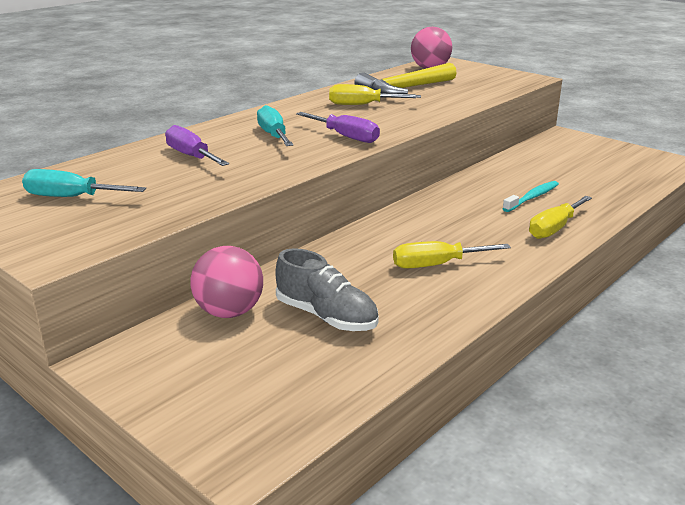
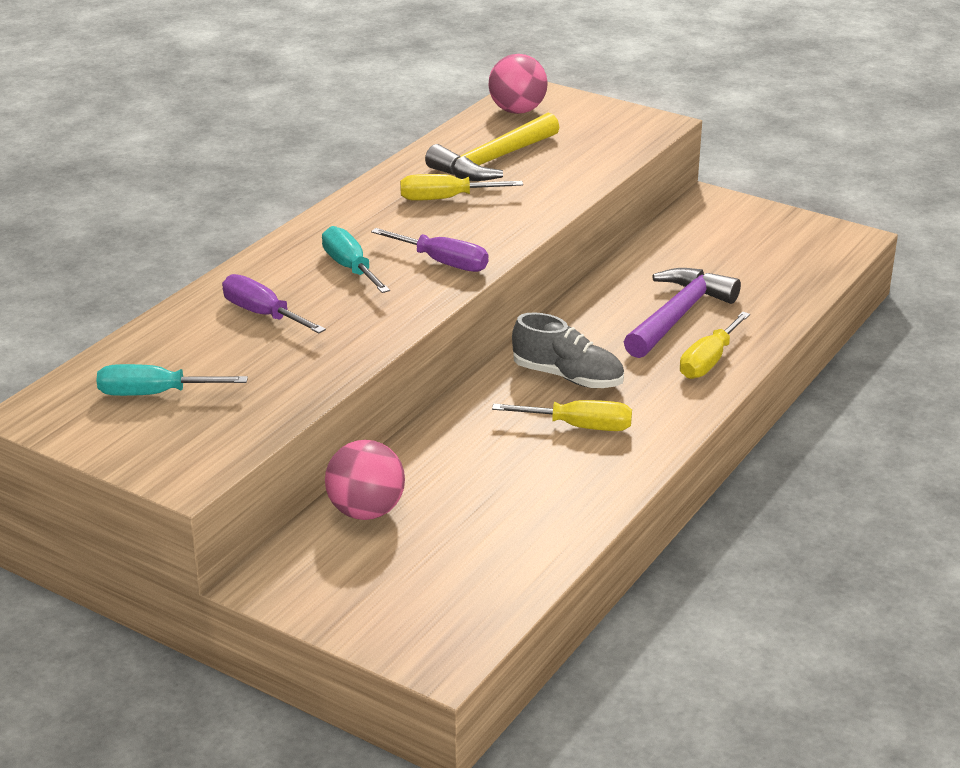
camera: 10 degrees left, 5 degrees up
(326, 316) = (474, 505): grey shoe -> grey shoe (567, 377)
(436, 265) = (579, 427): yellow screwdriver -> yellow screwdriver turned 150 degrees counterclockwise
(532, 197) = (678, 315): turquoise toothbrush -> purple hammer

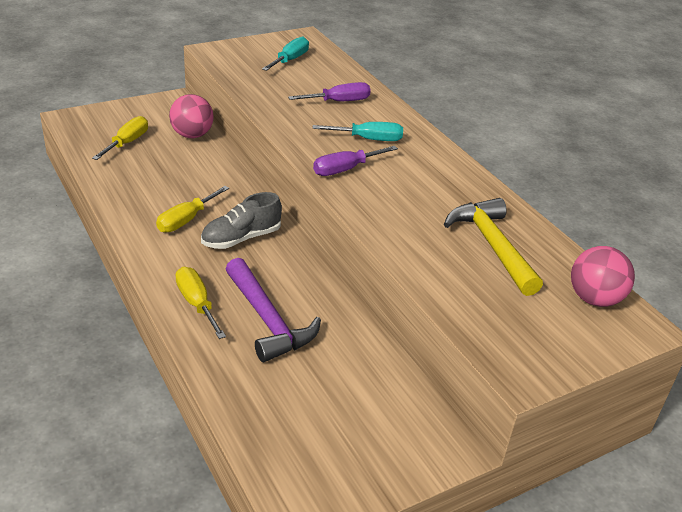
camera: 115 degrees right, 5 degrees up
(445, 199) = (439, 202): yellow screwdriver -> yellow screwdriver (127, 143)

